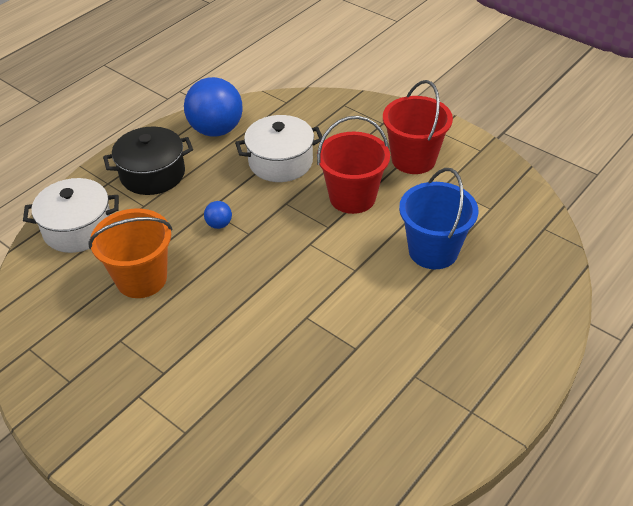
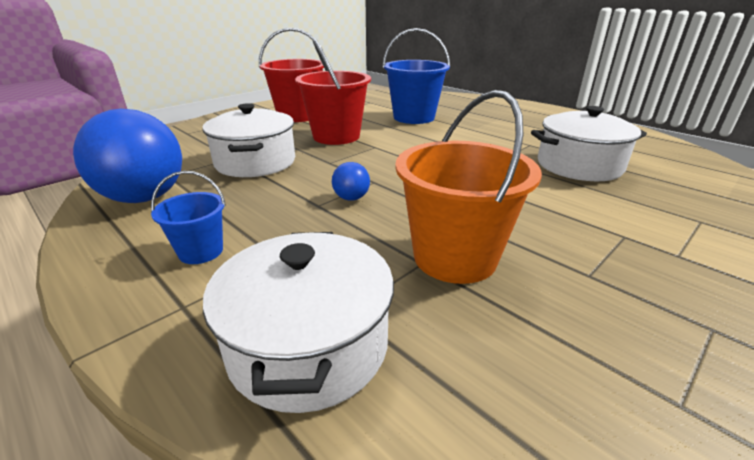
camera: 85 degrees left, 15 degrees down
(152, 174) = (201, 251): black pot -> blue bucket
(297, 378) = (578, 166): none -> white pot

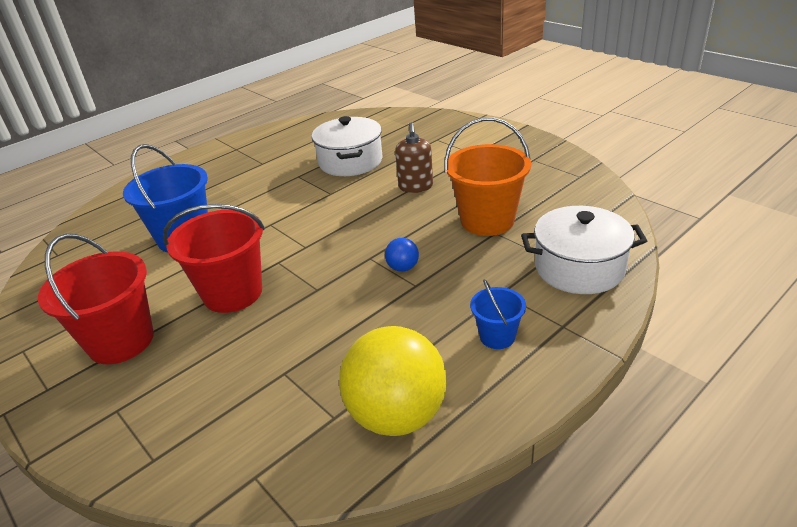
camera: 85 degrees left, 5 degrees up
(144, 198) = (397, 415): blue ball -> yellow ball
(255, 162) = (305, 347): white pot -> none
(534, 204) = (415, 187): none -> brown soap dispenser

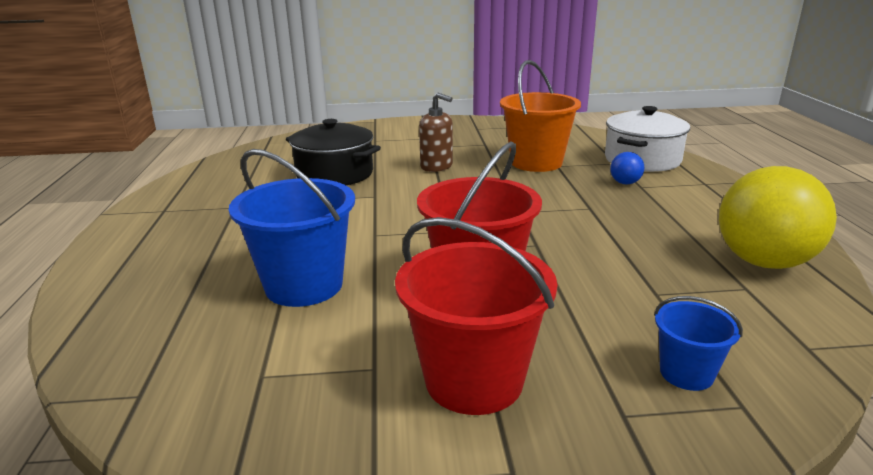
camera: 55 degrees left, 10 degrees down
(350, 162) = (335, 174): white pot -> black pot
(403, 268) = (556, 205): blue ball -> blue ball (625, 183)
(497, 336) = (695, 203): blue bucket -> blue bucket (686, 373)

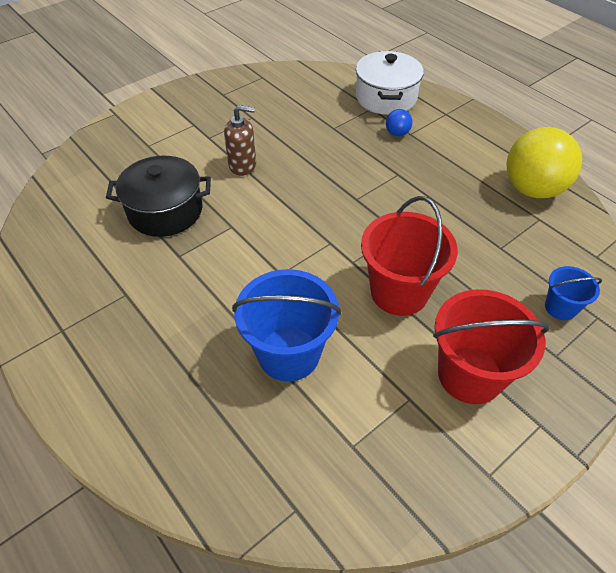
camera: 35 degrees left, 25 degrees up
(536, 162) = (315, 130): orange bucket -> none

